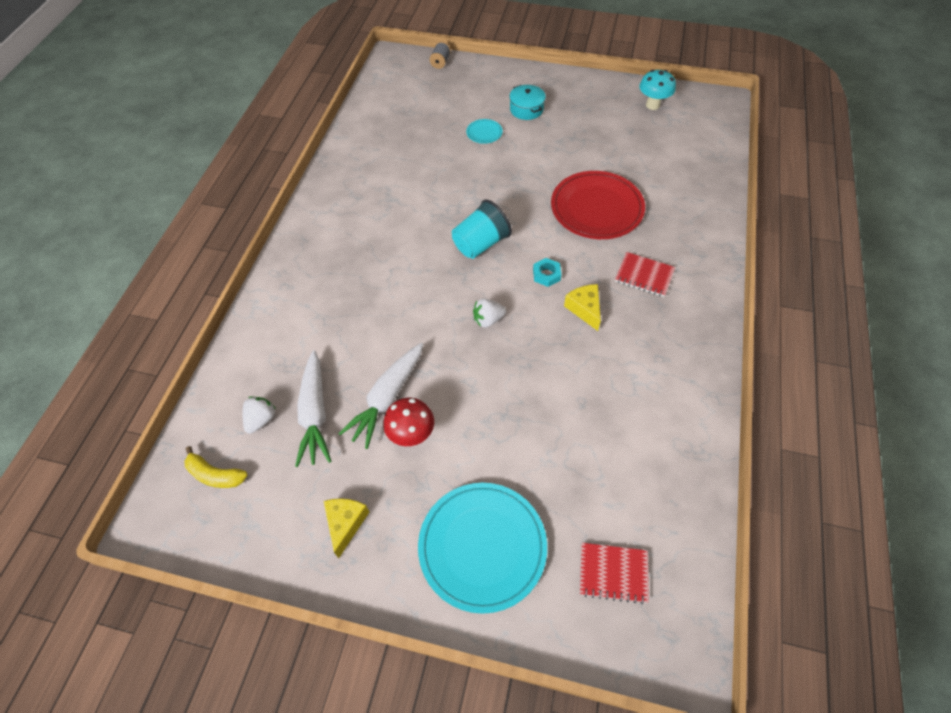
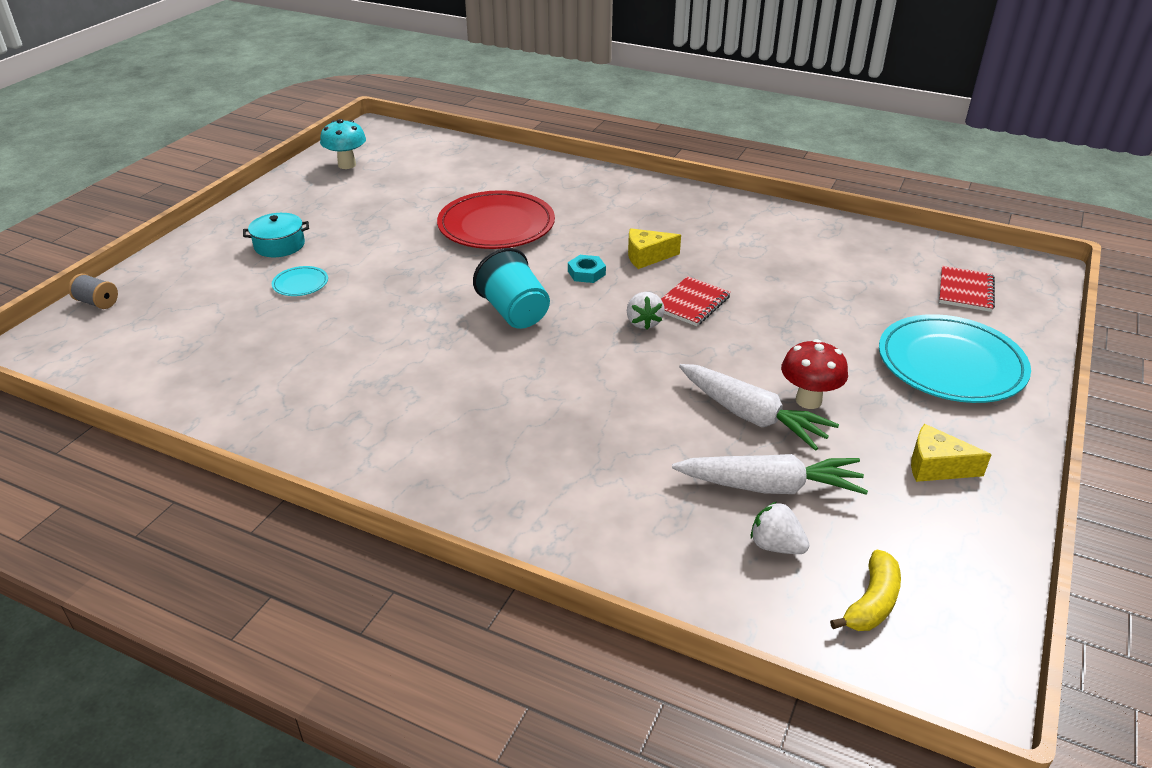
camera: 80 degrees left, 20 degrees down
(644, 276) = (611, 215): red notebook -> red notebook (692, 303)

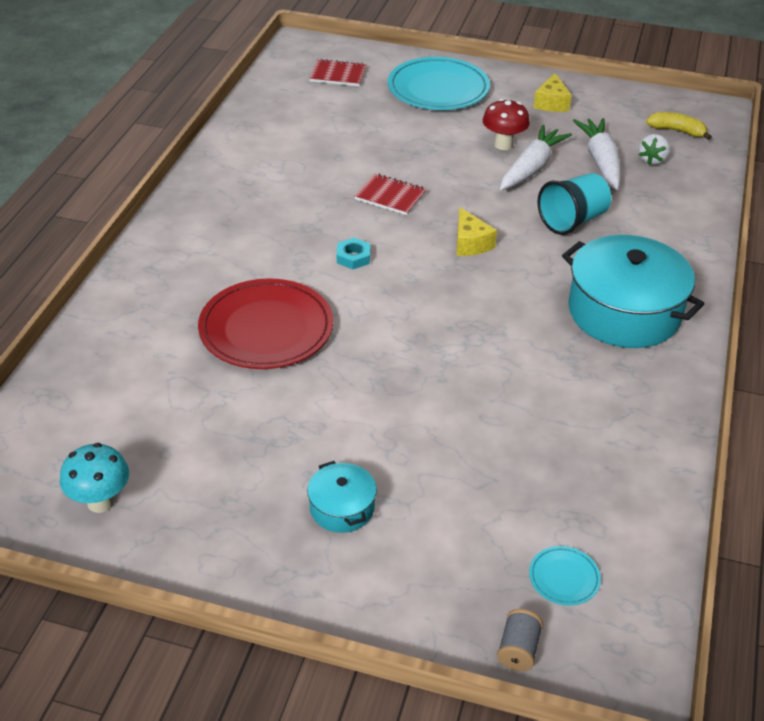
camera: 100 degrees left, 5 degrees up
(300, 284) = (424, 462): turquoise plate -> turquoise plate (564, 578)
(438, 437) = (624, 312): none -> turquoise pot
(514, 313) = (435, 294): turquoise cup -> turquoise cup (572, 221)
(643, 323) = (428, 220): white strawberry -> none
(647, 257) = (315, 223): yellow cheese -> yellow cheese (470, 243)

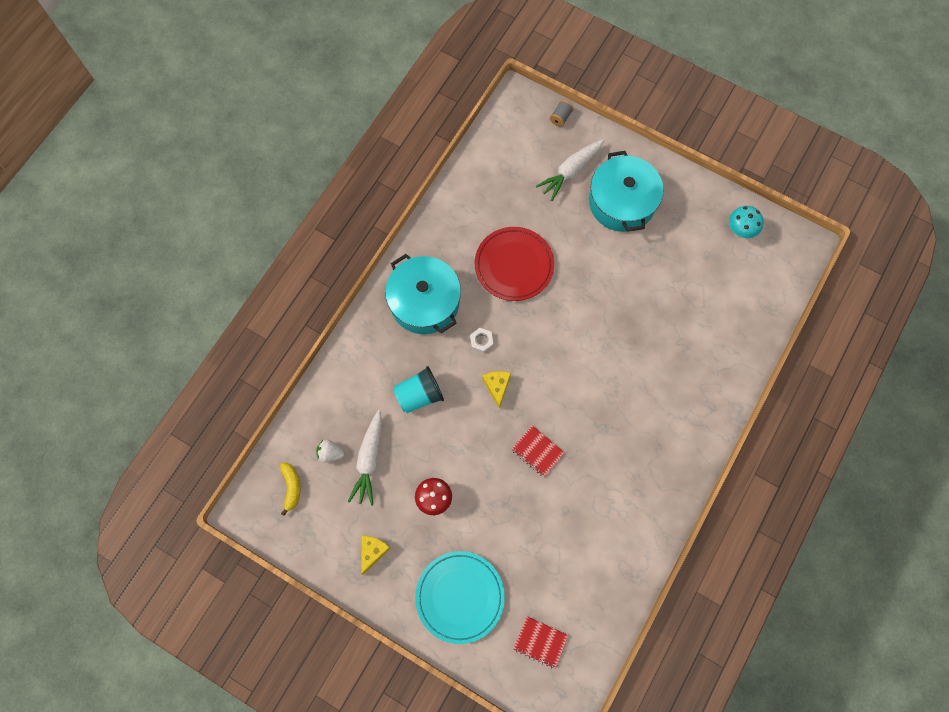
camera: 165 degrees left, 30 degrees up
(266, 329) = (643, 335): red plate -> red plate (514, 265)
(342, 508) = (622, 202): turquoise pot -> turquoise pot, size x2.10
(353, 257) = (578, 389): turquoise nut -> none
(515, 284) = (481, 341): none -> white nut
(531, 168) = (424, 463): white carrot -> white carrot (570, 171)
(564, 578) = (528, 144): turquoise plate -> none
(652, 160) = (330, 453): white strawberry -> white strawberry turned 120 degrees counterclockwise
(677, 131) = (291, 487): yellow banana -> yellow banana turned 135 degrees counterclockwise

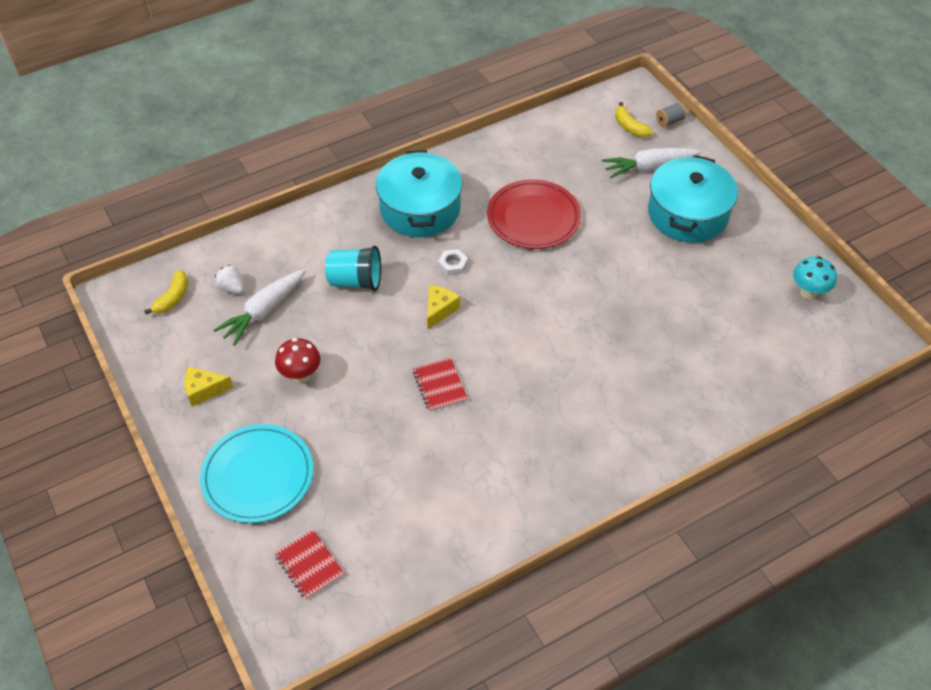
camera: 30 degrees right, 20 degrees down
(373, 552) = (204, 390): yellow cheese -> yellow cheese turned 150 degrees counterclockwise
(534, 138) = (629, 127): none -> yellow banana

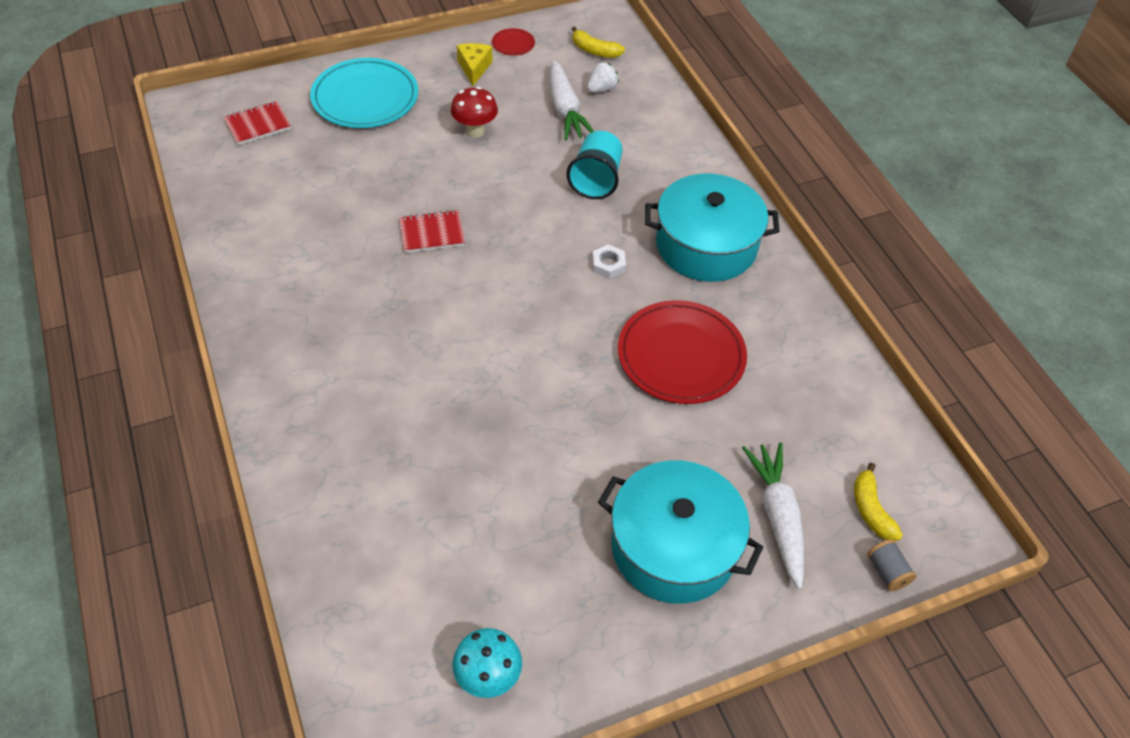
camera: 95 degrees right, 0 degrees up
(163, 363) = (513, 44): none -> red plate
(263, 311) = (565, 110): white carrot -> white carrot turned 150 degrees counterclockwise
(439, 310) = (539, 245): yellow cheese -> none
(629, 127) = (871, 510): yellow banana -> yellow banana turned 75 degrees counterclockwise

